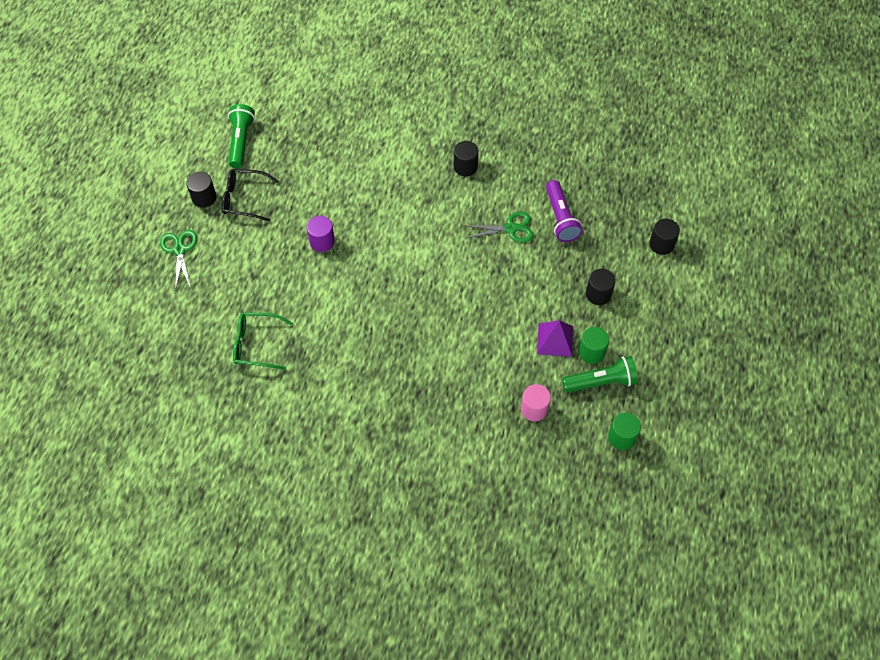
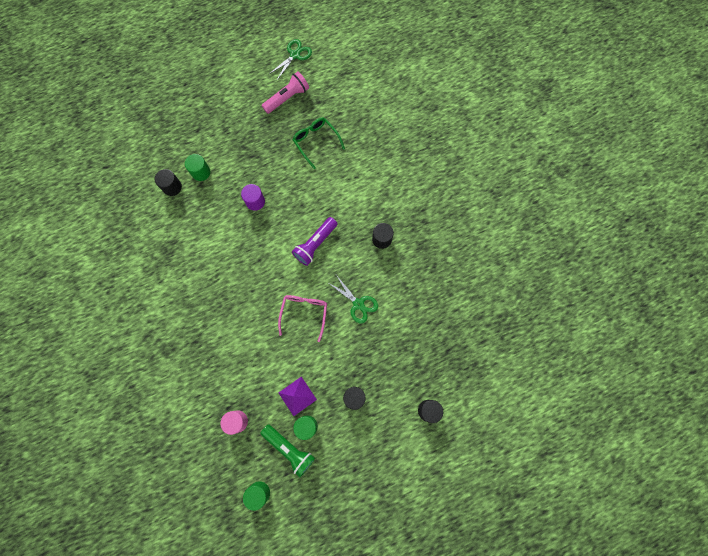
camera: 50 degrees right, 15 degrees up
(179, 250) = (185, 130): green scissors -> green scissors (295, 55)
(204, 197) = (231, 112): black cylinder -> black cylinder (172, 187)
(240, 267) = (201, 172): none -> green cylinder
(241, 141) = (287, 98): green flashlight -> pink flashlight
(244, 199) = (249, 134): black glasses -> none
(256, 344) = (157, 224): green glasses -> green glasses (316, 142)
(478, 278) = (304, 313): none -> pink glasses
(560, 218) = (393, 329): purple flashlight -> purple flashlight (315, 244)

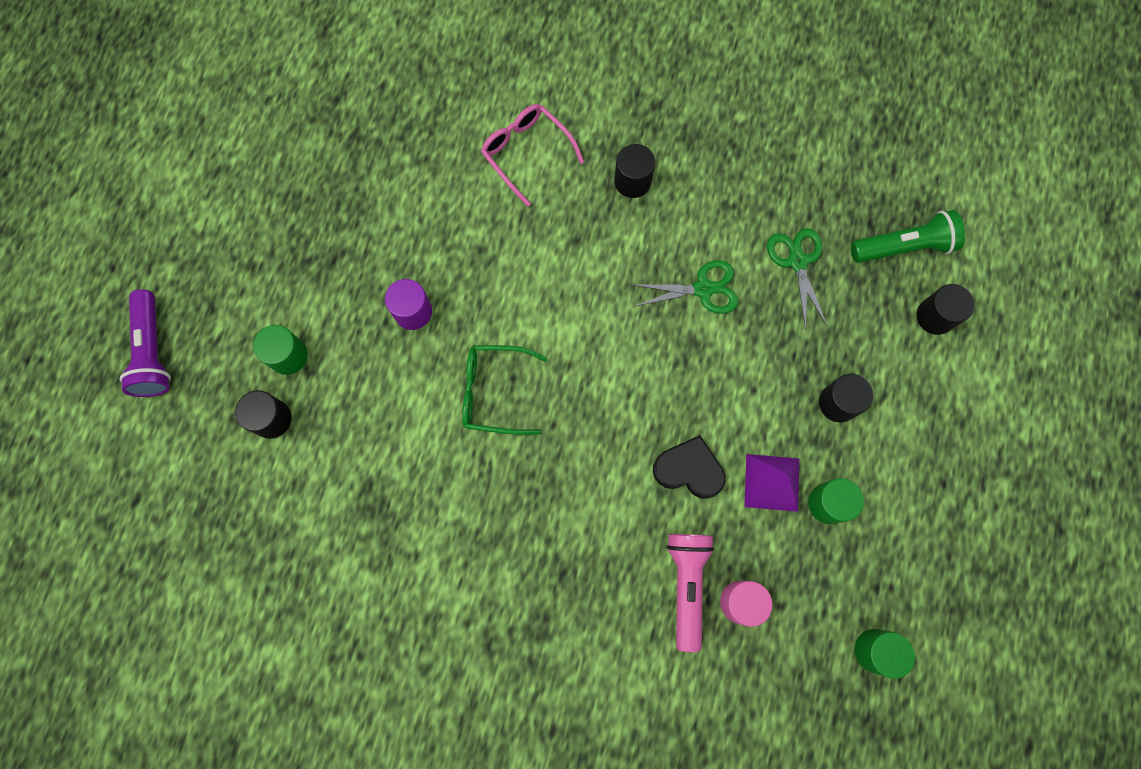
camera: 50 degrees left, 0 degrees up
(276, 358) = (689, 469): none -> black heart
(287, 98) = (286, 137): pink flashlight -> pink flashlight (687, 585)
(289, 449) = (843, 555): green flashlight -> green flashlight (903, 247)
(295, 55) = (225, 72): green scissors -> green scissors (797, 261)
(304, 313) = (653, 376): pink glasses -> pink glasses (526, 153)
(315, 244) = (559, 278): purple flashlight -> purple flashlight (153, 351)
(316, 142) = (397, 152): green glasses -> green glasses (494, 392)

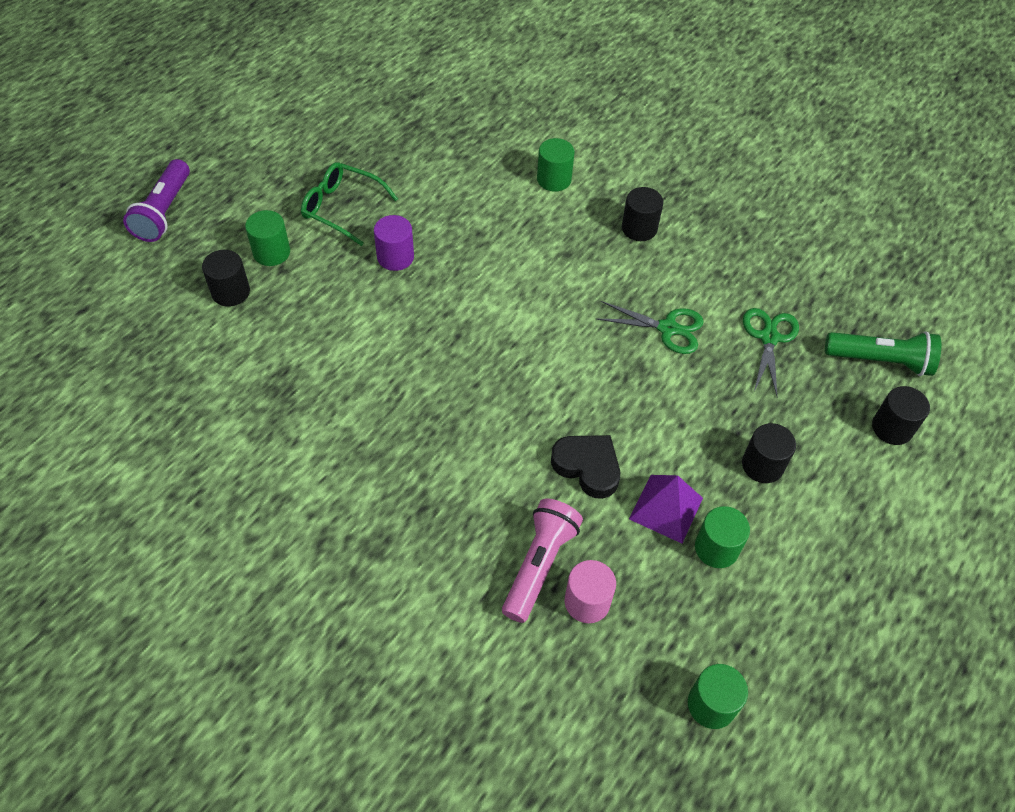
camera: 20 degrees right, 20 degrees down
(494, 392) = (435, 340): green glasses -> green glasses (342, 208)
(526, 153) = (554, 179): pink glasses -> green cylinder

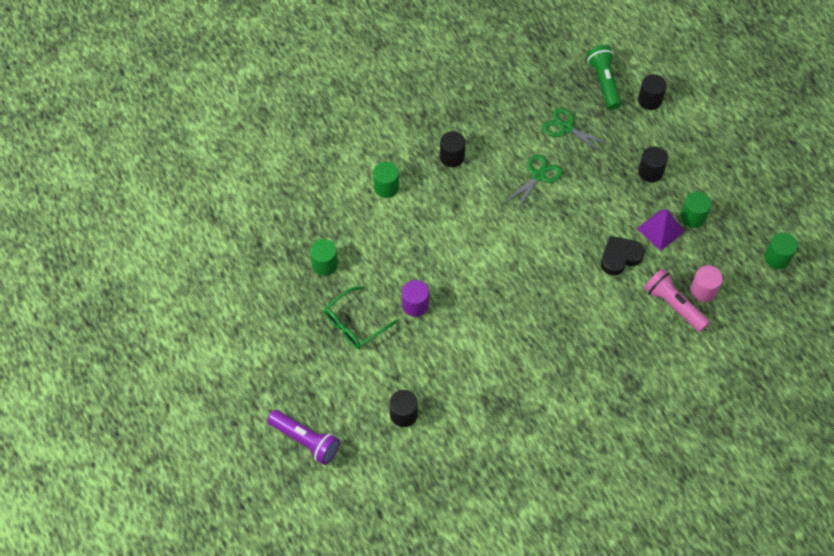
camera: 65 degrees left, 5 degrees up
(271, 252) = (377, 379): green cylinder -> green cylinder (325, 264)
(880, 361) = (604, 82): green flashlight -> green flashlight turned 45 degrees counterclockwise

